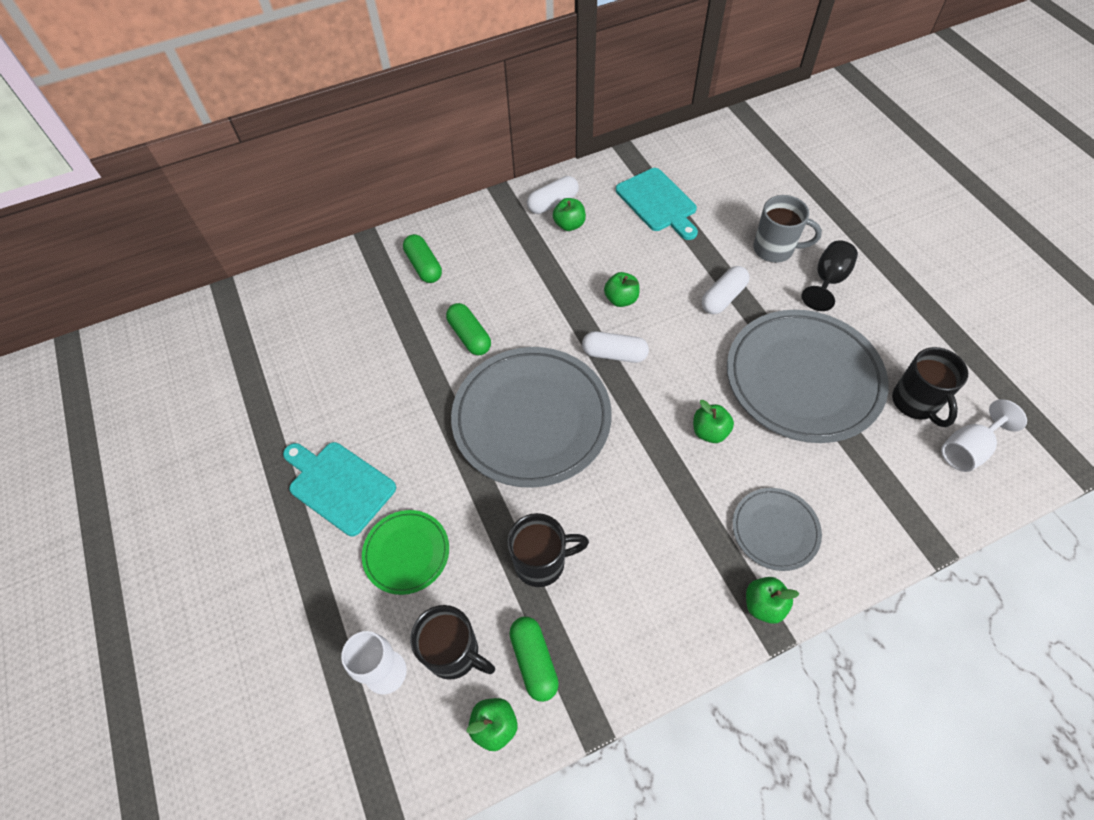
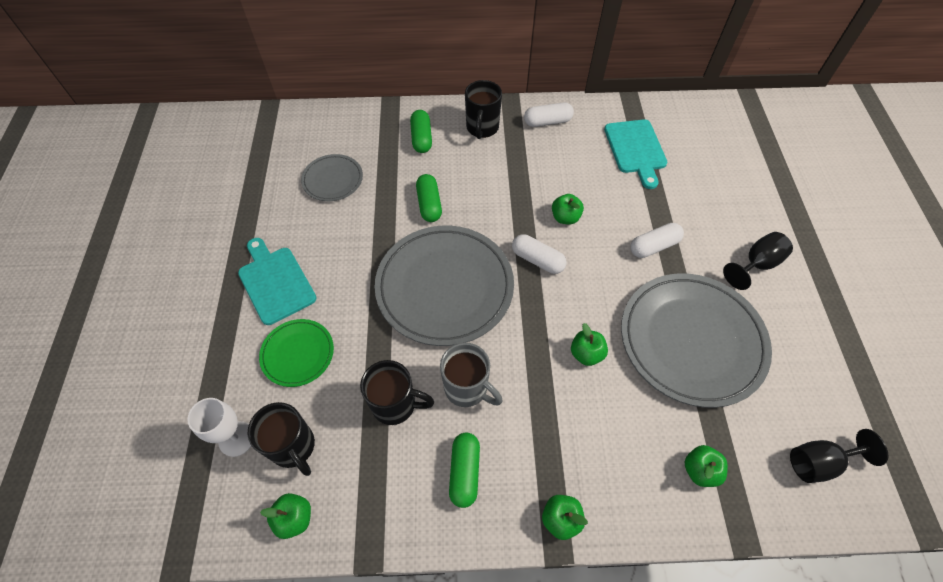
camera: 20 degrees right, 0 degrees up
(534, 661) = (350, 480): green capsule -> green capsule (464, 472)
(569, 225) = (552, 143): green apple -> green apple (700, 470)
(775, 249) = (720, 222): grey mug -> grey mug (467, 388)
(775, 530) = (602, 460): grey plate -> grey plate (333, 180)
(915, 403) = (787, 401): black mug -> black mug (482, 128)
(967, 449) = (819, 462): white goblet -> black goblet

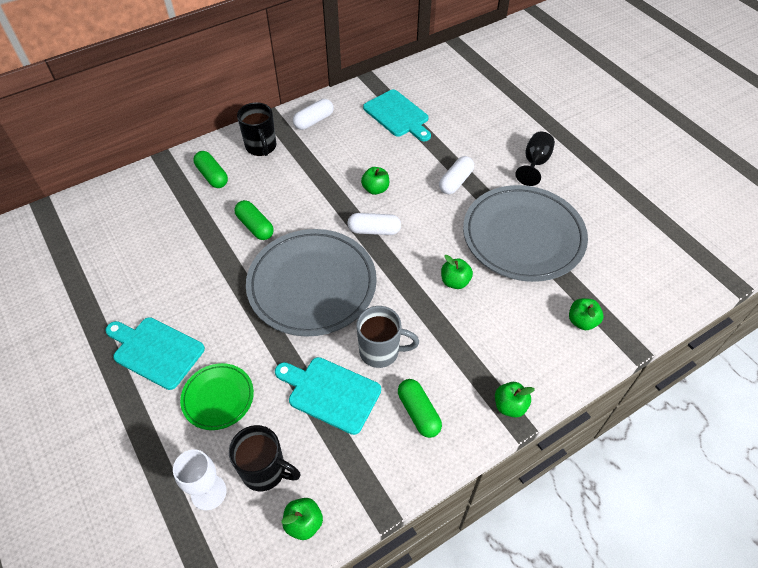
camera: 30 degrees left, 5 degrees down
(333, 180) = (152, 243): grey plate -> none
(395, 404) = (330, 393): black mug -> turquoise cutting board
(819, 462) = (651, 276): black goblet -> none

